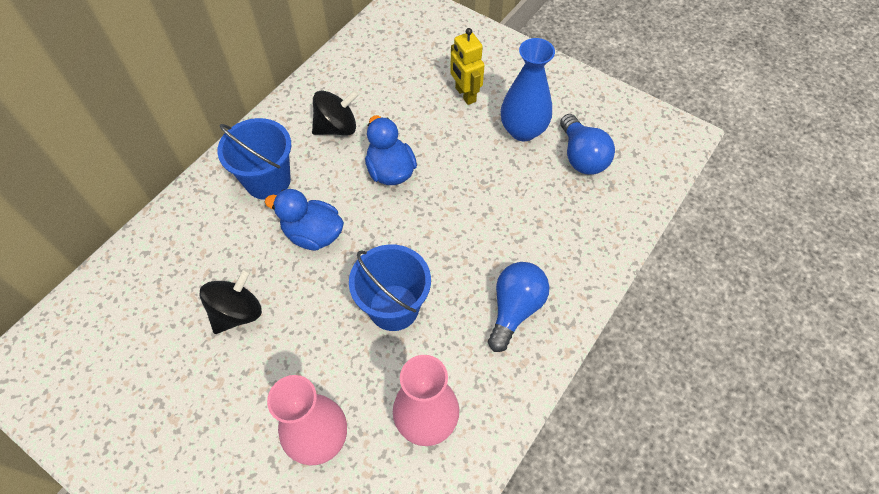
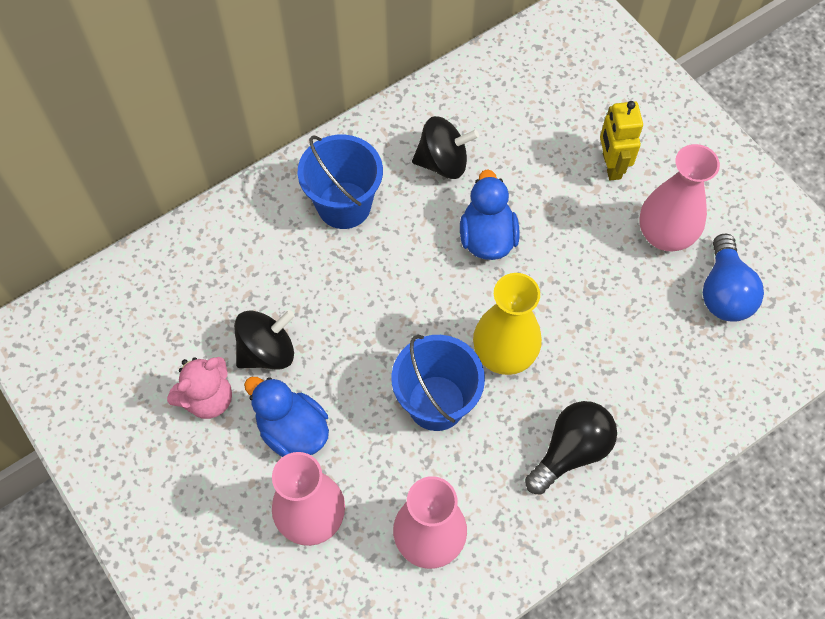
camera: 20 degrees right, 5 degrees up
(195, 368) = (207, 398): none -> pink teddy bear
(313, 234) = (375, 287): blue duck -> blue duck (292, 430)
(435, 252) = (504, 354): none -> yellow vase
(515, 309) = (571, 451): blue light bulb -> black light bulb
(523, 130) = (665, 235): blue vase -> pink vase

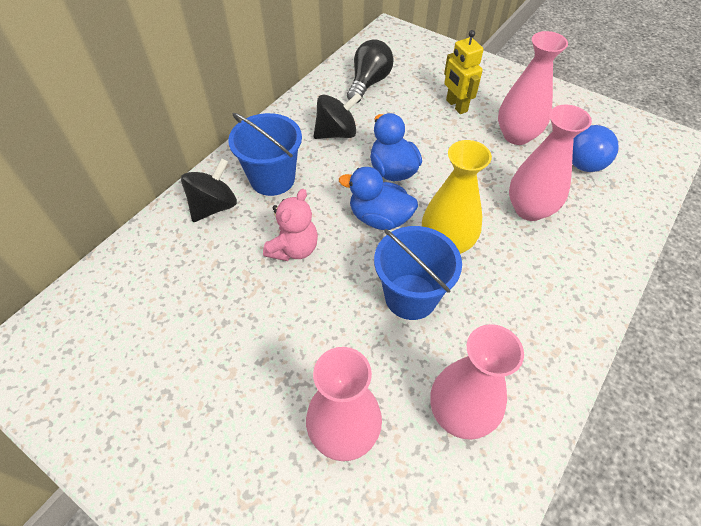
camera: 20 degrees left, 10 degrees down
(207, 398) = (206, 358): pink teddy bear -> pink teddy bear (294, 249)
(267, 351) = (248, 302): black spinning top -> black spinning top (214, 206)
(292, 430) = (296, 360): blue duck -> blue duck (379, 218)
(571, 451) = (537, 298): black light bulb -> black light bulb (369, 83)
(623, 342) = (529, 209): none -> pink vase

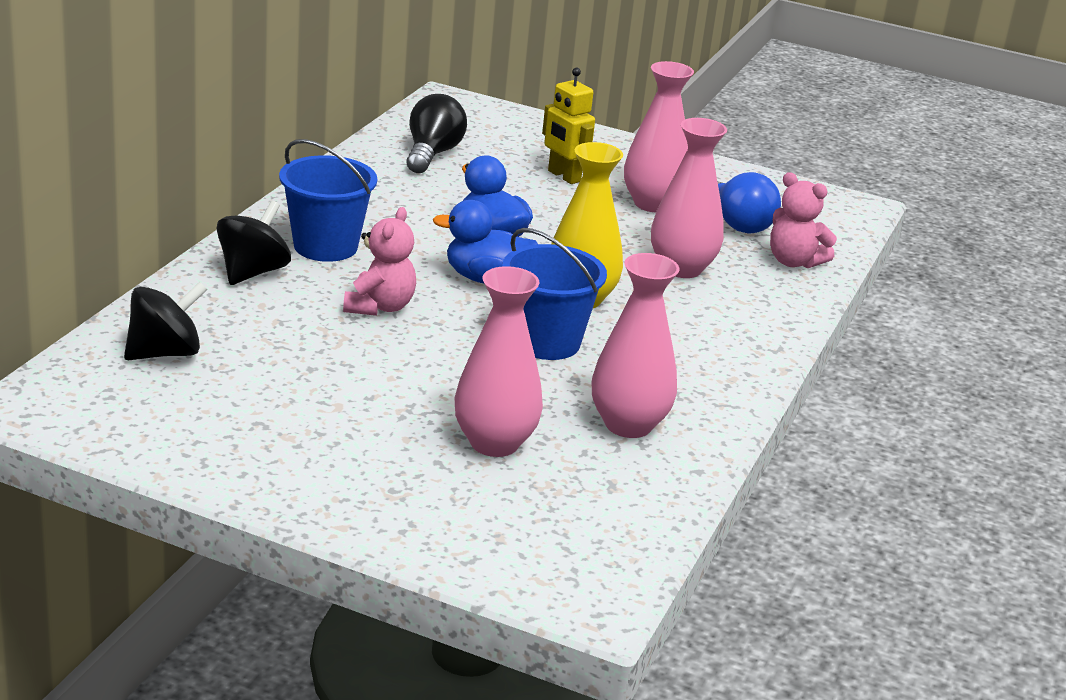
camera: 15 degrees left, 25 degrees down
(336, 133) = (401, 203): black spinning top -> black spinning top (165, 353)
(619, 203) = (794, 262): none -> pink teddy bear

